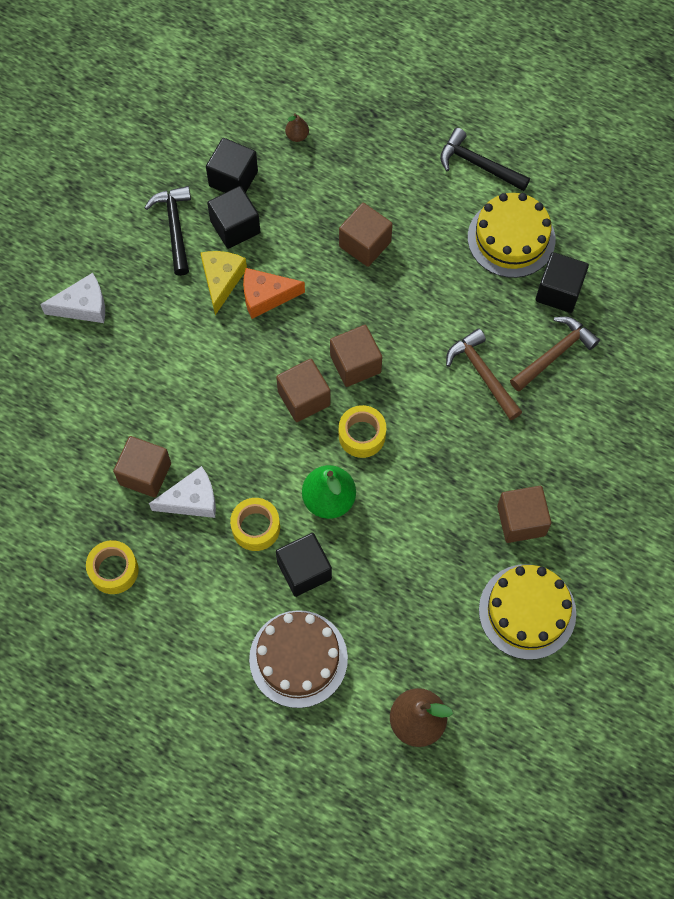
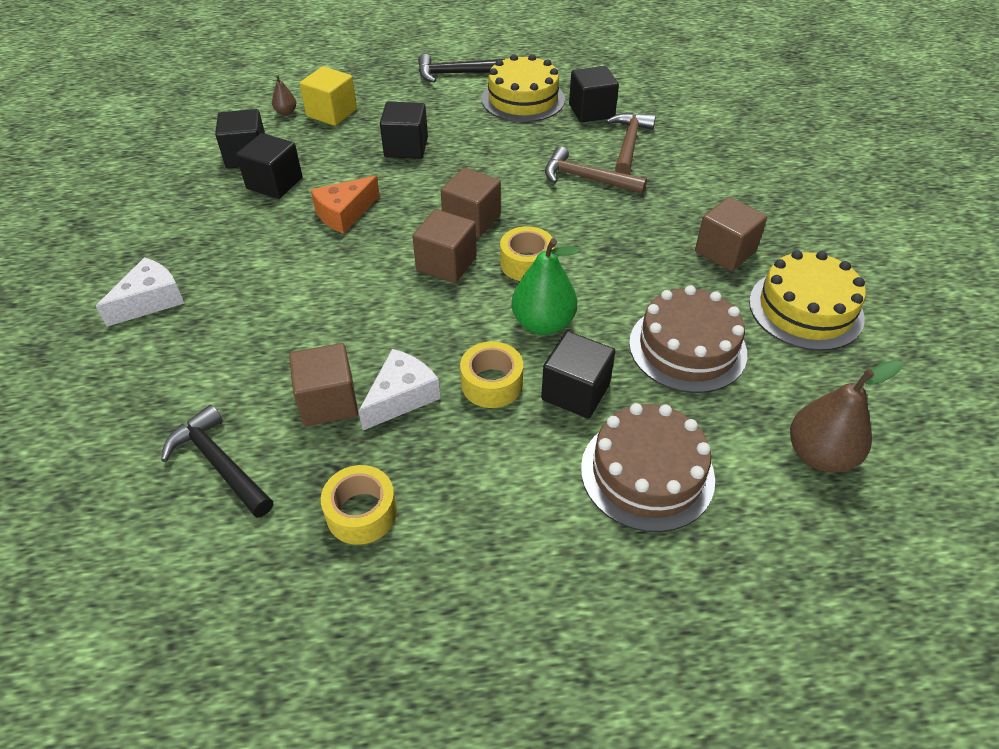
camera: 35 degrees left, 20 degrees down
(175, 227) = (212, 206): black hammer -> black hammer (219, 463)
(221, 280) = (290, 221): yellow cheese -> none
(334, 159) = (331, 113): none -> yellow cube
(365, 244) = (406, 147): brown cube -> black cube
(410, 586) = (687, 348): none -> brown cake

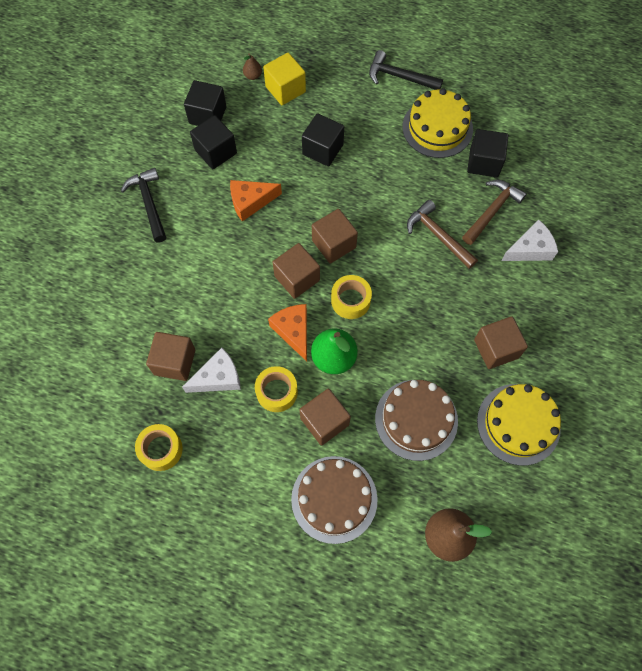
camera: 25 degrees right, 20 degrees up
(150, 300) = (100, 233): white cheese -> white cheese (530, 249)
(219, 463) = (98, 379): black hammer -> black hammer (149, 203)
(474, 315) = (293, 331): none -> orange cheese
(575, 392) = (324, 421): black cube -> brown cube

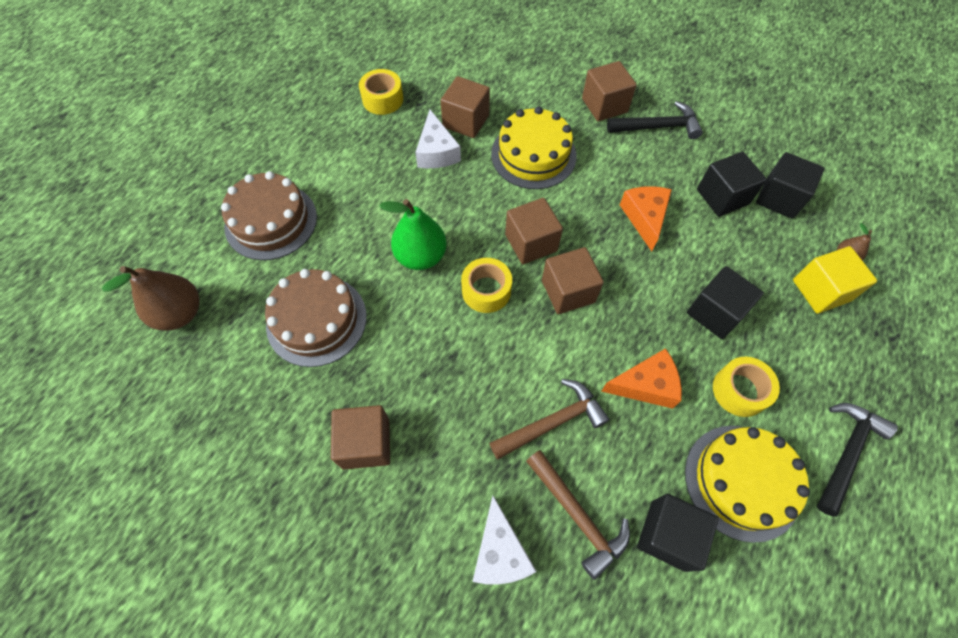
camera: 105 degrees right, 5 degrees down
(277, 392) = (402, 196): yellow tape -> yellow tape (739, 390)
(293, 331) = (466, 225): orange cheese -> orange cheese (646, 385)
(324, 421) = (353, 231): brown cube -> brown cube (604, 105)
(518, 424) = (260, 436): yellow cake -> yellow cake (533, 155)

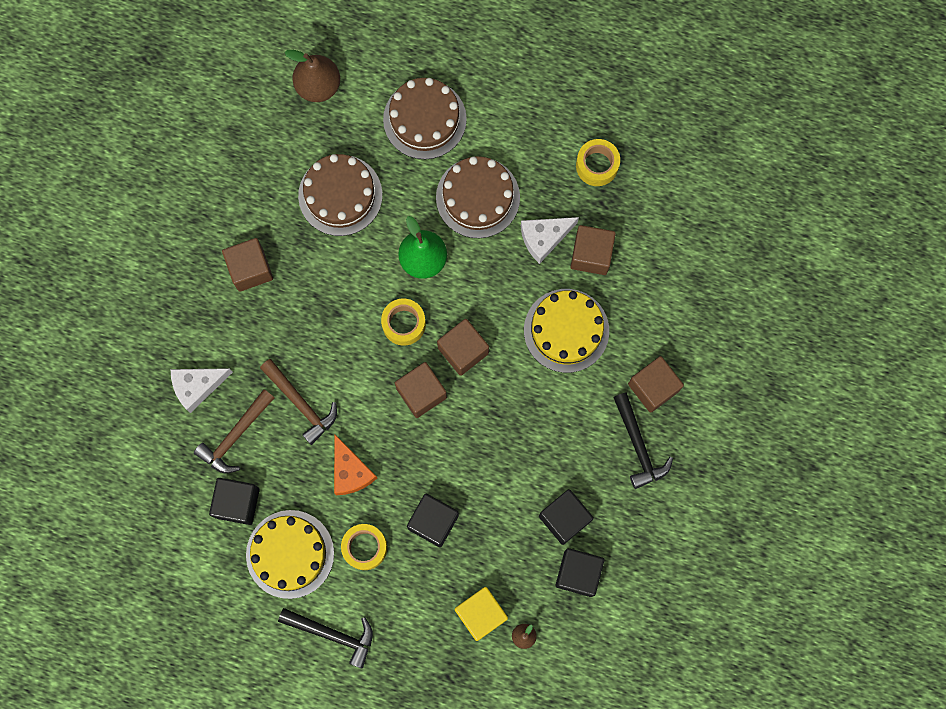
camera: 75 degrees right, 15 degrees up
(374, 194) = (478, 197): none -> brown cake
(645, 218) = (519, 448): orange cheese -> none

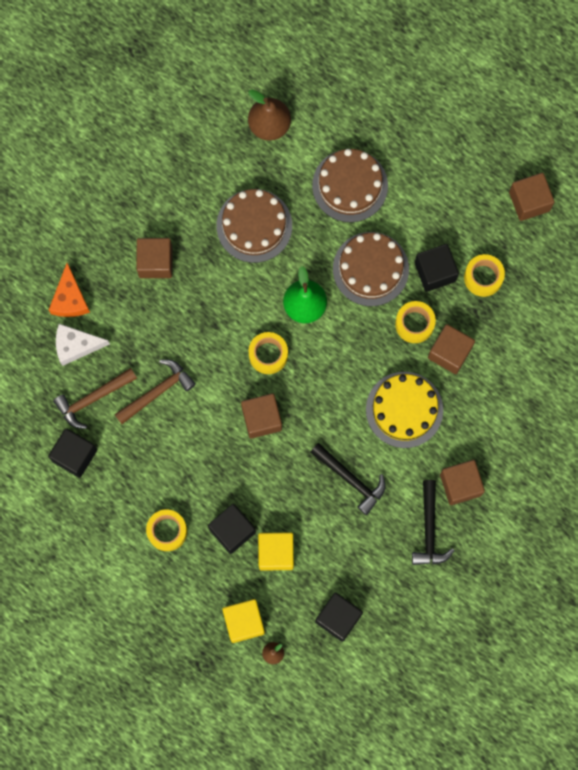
camera: 20 degrees right, 0 degrees up
(290, 554) = (103, 514): yellow cake -> none
(301, 404) = (157, 391): brown hammer -> brown hammer turned 105 degrees counterclockwise
(333, 634) = (114, 593): black hammer -> black hammer (351, 479)
(350, 471) = (178, 463): orange cheese -> orange cheese (70, 299)
(463, 350) = (310, 395): brown cube -> brown cube (529, 201)
(488, 528) = (276, 553): none -> yellow cube
(544, 238) = (414, 324): white cheese -> yellow tape
(564, 518) = (343, 568): black cube -> black cube (435, 272)

